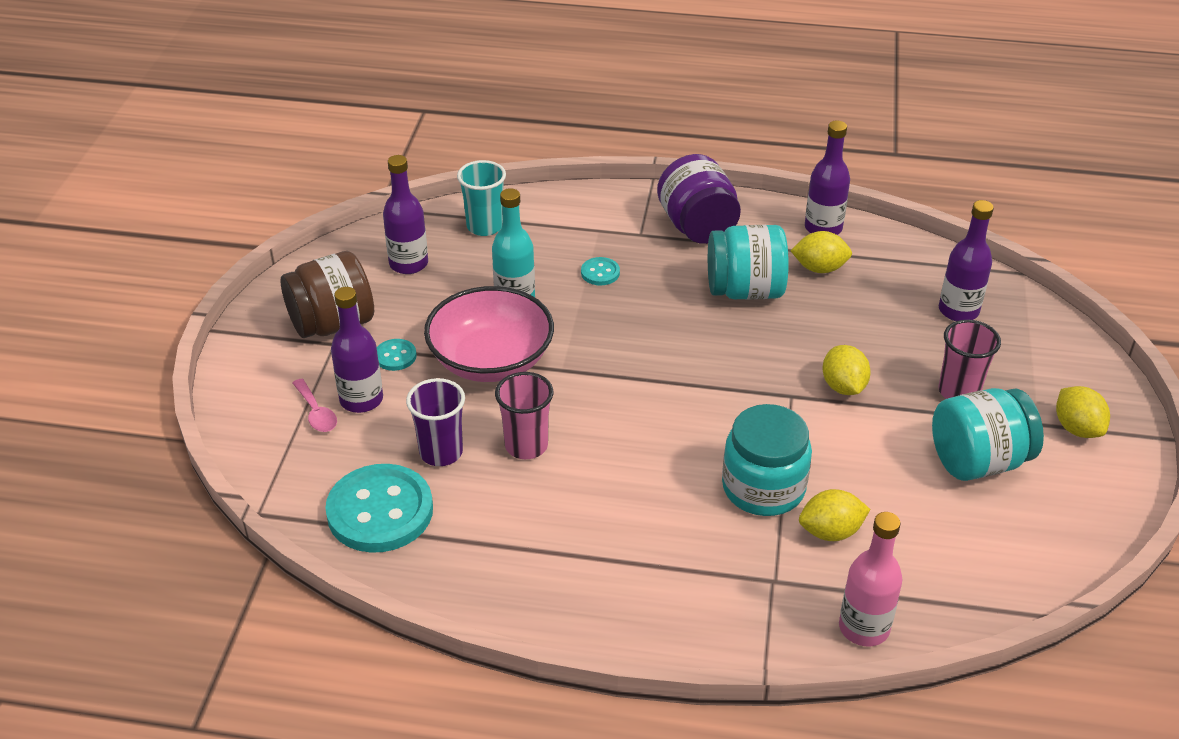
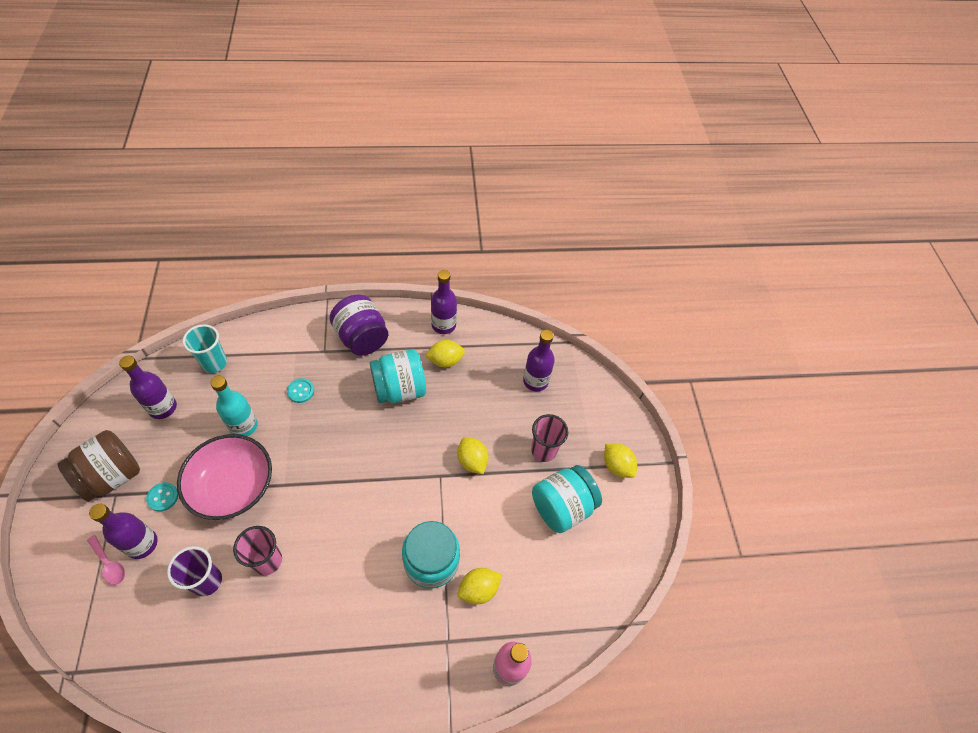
camera: 20 degrees left, 15 degrees up
(380, 511) = (168, 647): turquoise button -> none

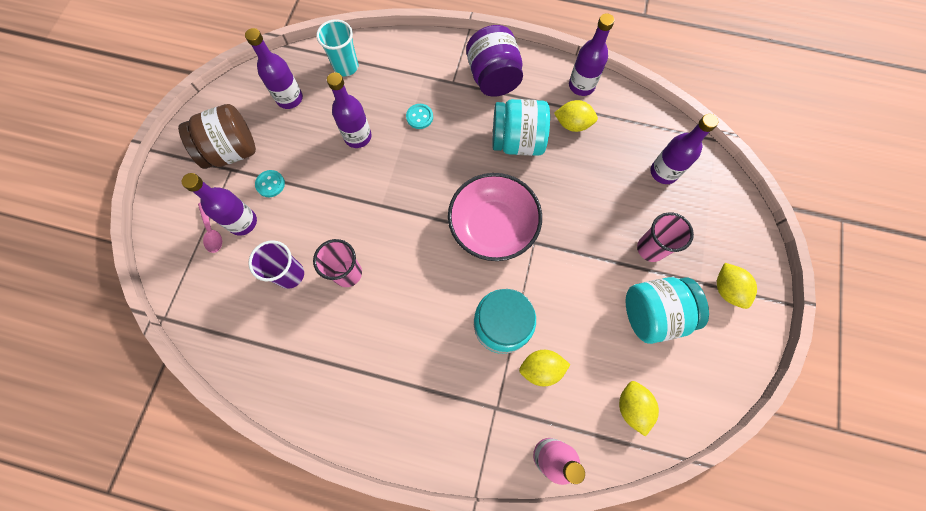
camera: 25 degrees right, 15 degrees up
(233, 486) = (334, 193): pink bowl -> pink bowl (493, 226)
(243, 426) = (358, 137): turquoise bottle -> purple bottle
(472, 461) = (571, 237): yellow lemon -> yellow lemon (632, 407)

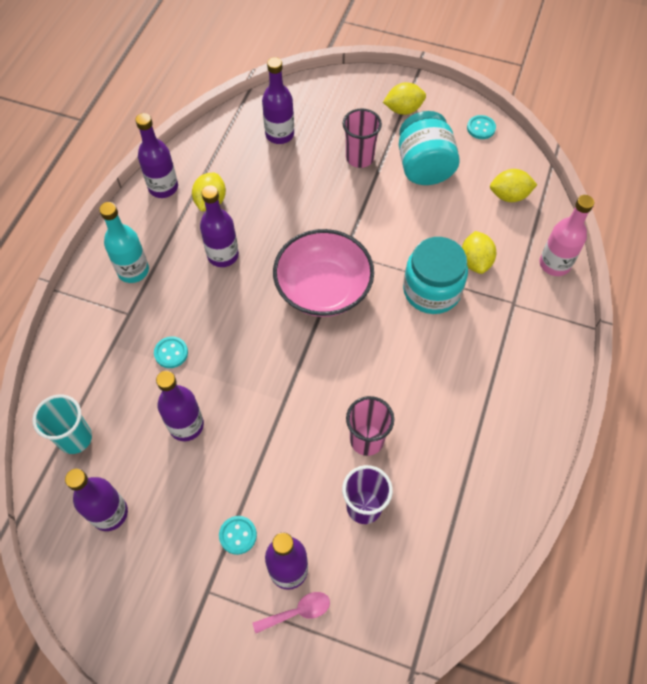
camera: 85 degrees left, 10 degrees down
(232, 151) = (178, 591): brown jar -> none
(493, 78) = (133, 270): purple jar -> turquoise bottle
(517, 141) = (223, 255): turquoise jar -> purple bottle
(721, 375) = (481, 128): none -> turquoise button

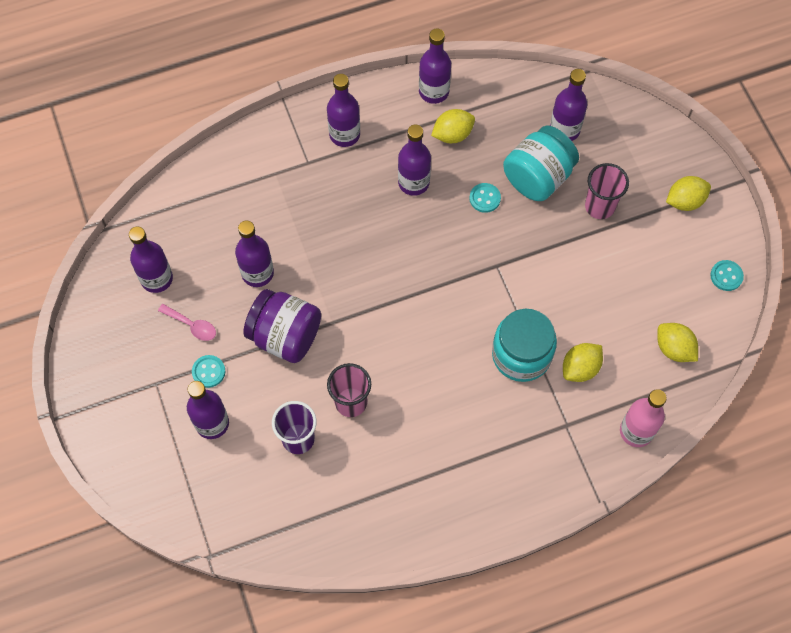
camera: 50 degrees right, 5 degrees up
(75, 438) = (188, 212): turquoise cup -> none
(133, 270) = (344, 134): turquoise bottle -> purple bottle
(171, 353) = (302, 216): turquoise button -> turquoise button (485, 198)
(263, 446) = (285, 336): none -> purple jar
(297, 612) = (188, 451): pink spoon -> pink spoon (192, 325)
(323, 288) = (450, 275): pink bowl -> none
(403, 109) = (685, 201): yellow lemon -> yellow lemon turned 60 degrees counterclockwise
(424, 167) = (639, 261): turquoise jar -> turquoise jar (538, 177)

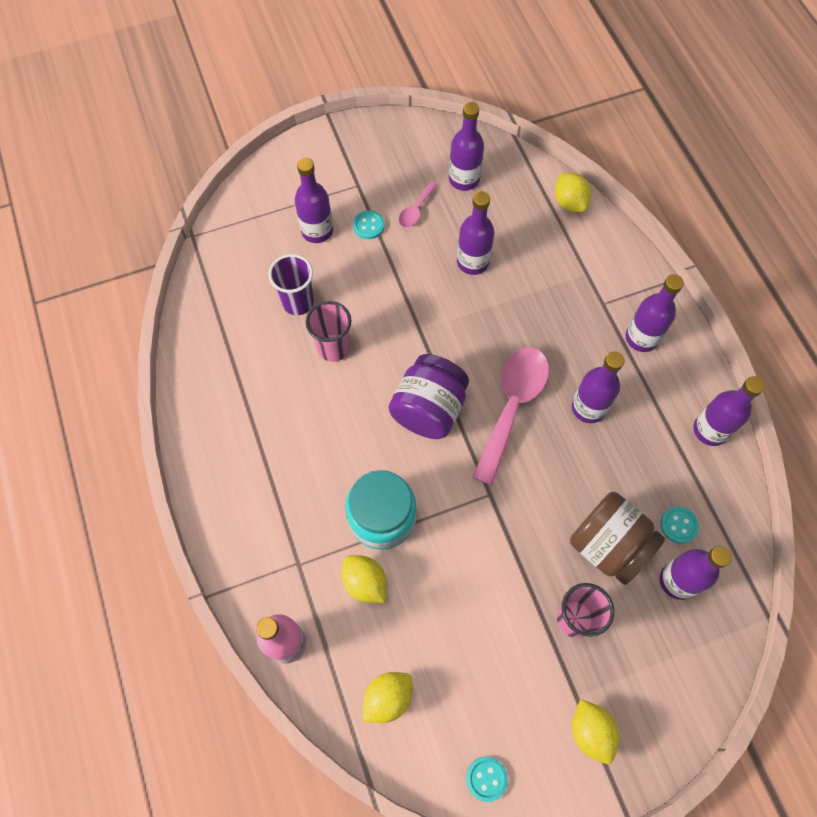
camera: 90 degrees right, 0 degrees up
(285, 336) = (405, 288): purple jar -> purple jar (429, 409)
(413, 244) = (512, 407): none -> pink spoon
(452, 134) = (655, 450): yellow lemon -> yellow lemon (569, 202)
(485, 198) = (574, 483): turquoise button -> turquoise button (678, 525)
(538, 177) = (608, 545): turquoise jar -> brown jar

